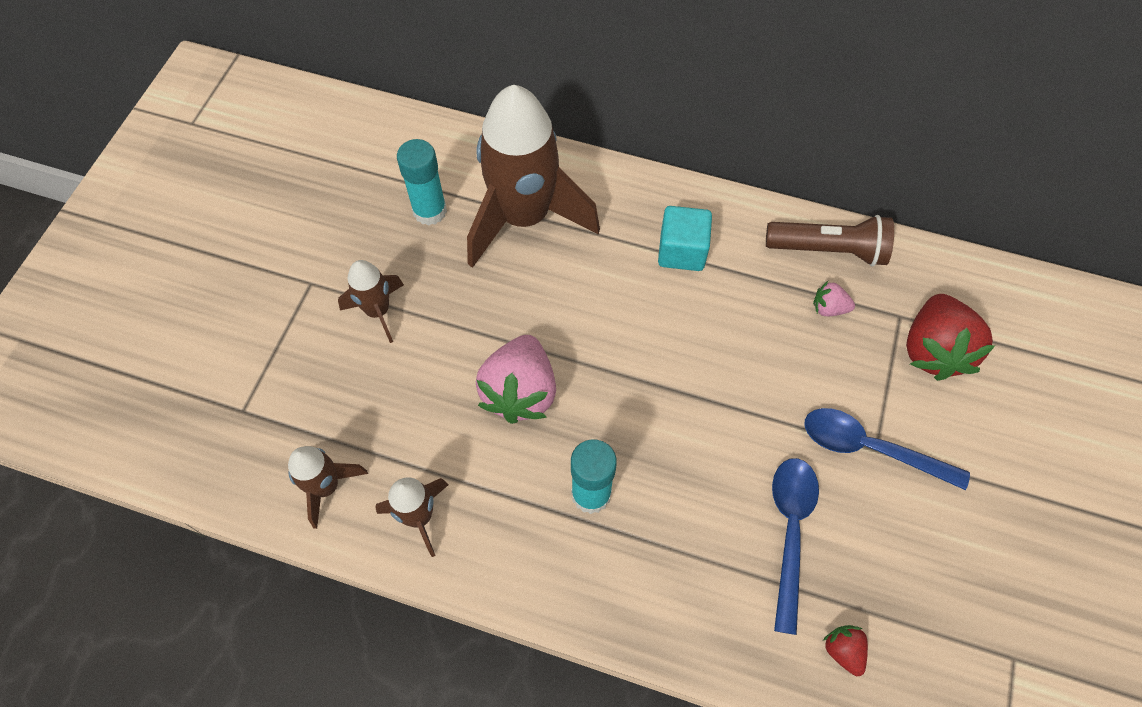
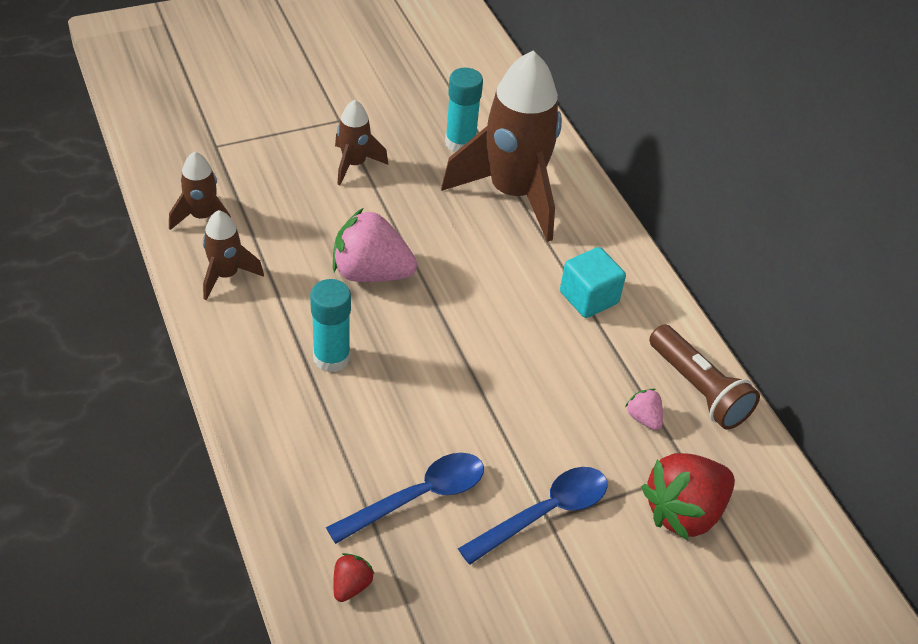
camera: 45 degrees right, 15 degrees down
(520, 392) = (371, 273): pink strawberry -> pink strawberry turned 45 degrees clockwise
(870, 448) = (544, 513): blue spoon -> blue spoon turned 75 degrees clockwise

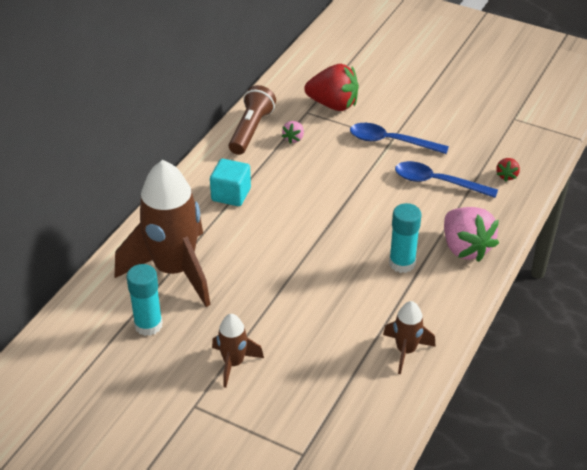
camera: 125 degrees left, 5 degrees down
(203, 217) = (376, 402): brown rocket -> none
(351, 585) = (507, 176): red strawberry -> red strawberry turned 60 degrees counterclockwise
(371, 273) = (321, 289): pink strawberry -> pink strawberry (465, 248)

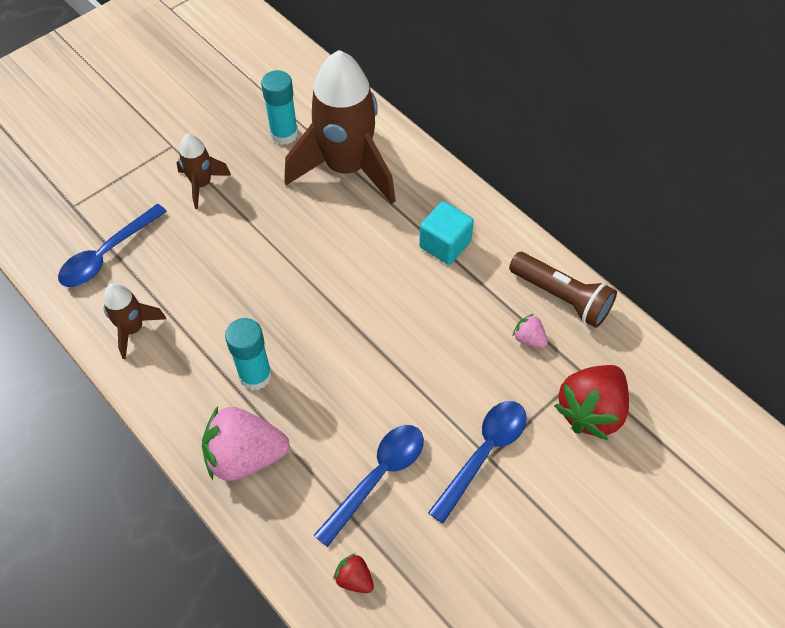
camera: 110 degrees right, 15 degrees up
(343, 401) = (107, 254): none -> blue spoon

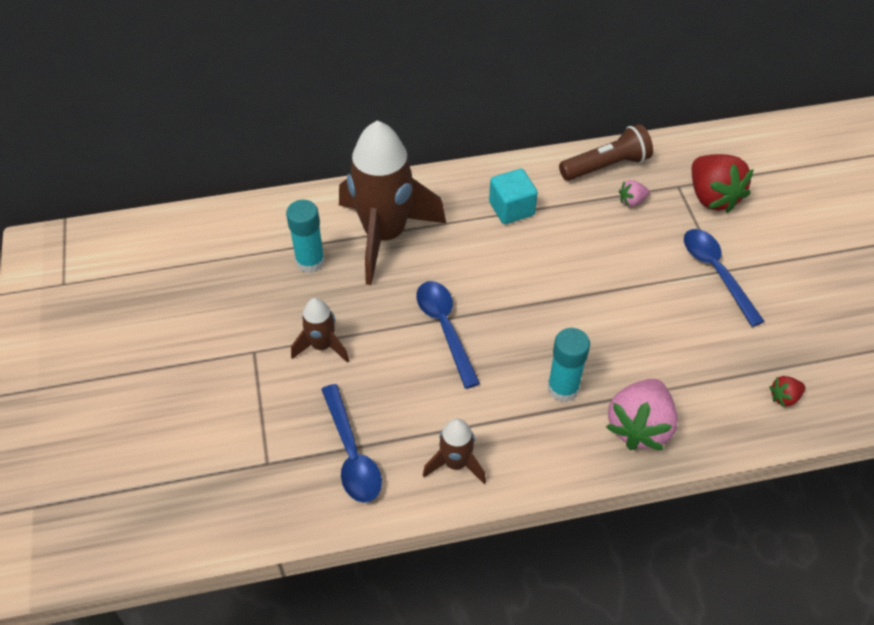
camera: 60 degrees left, 5 degrees down
(377, 477) = (704, 345): blue spoon -> blue spoon (445, 328)

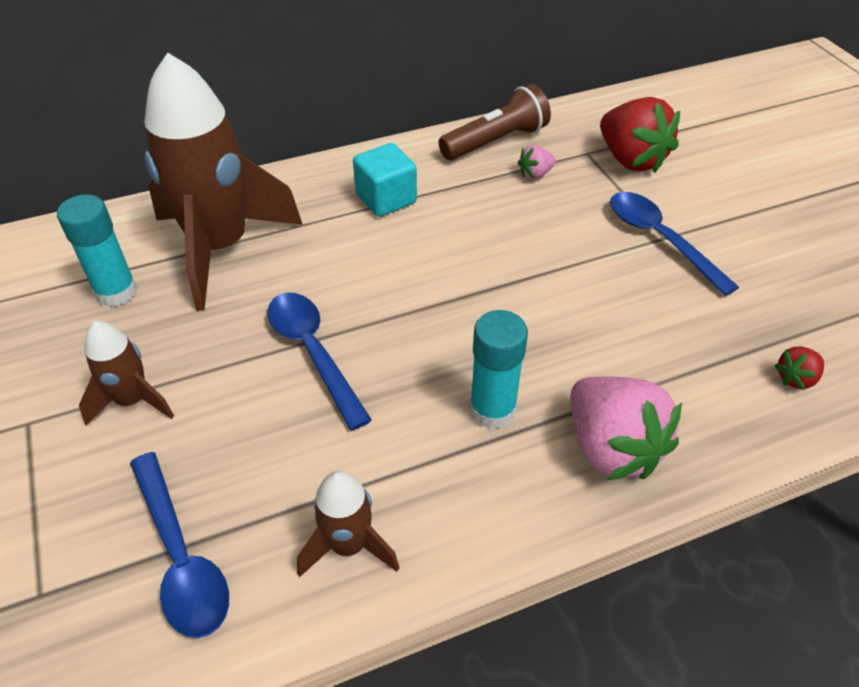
camera: 10 degrees left, 5 degrees down
(639, 427) = (612, 447): pink strawberry -> pink strawberry turned 45 degrees counterclockwise

